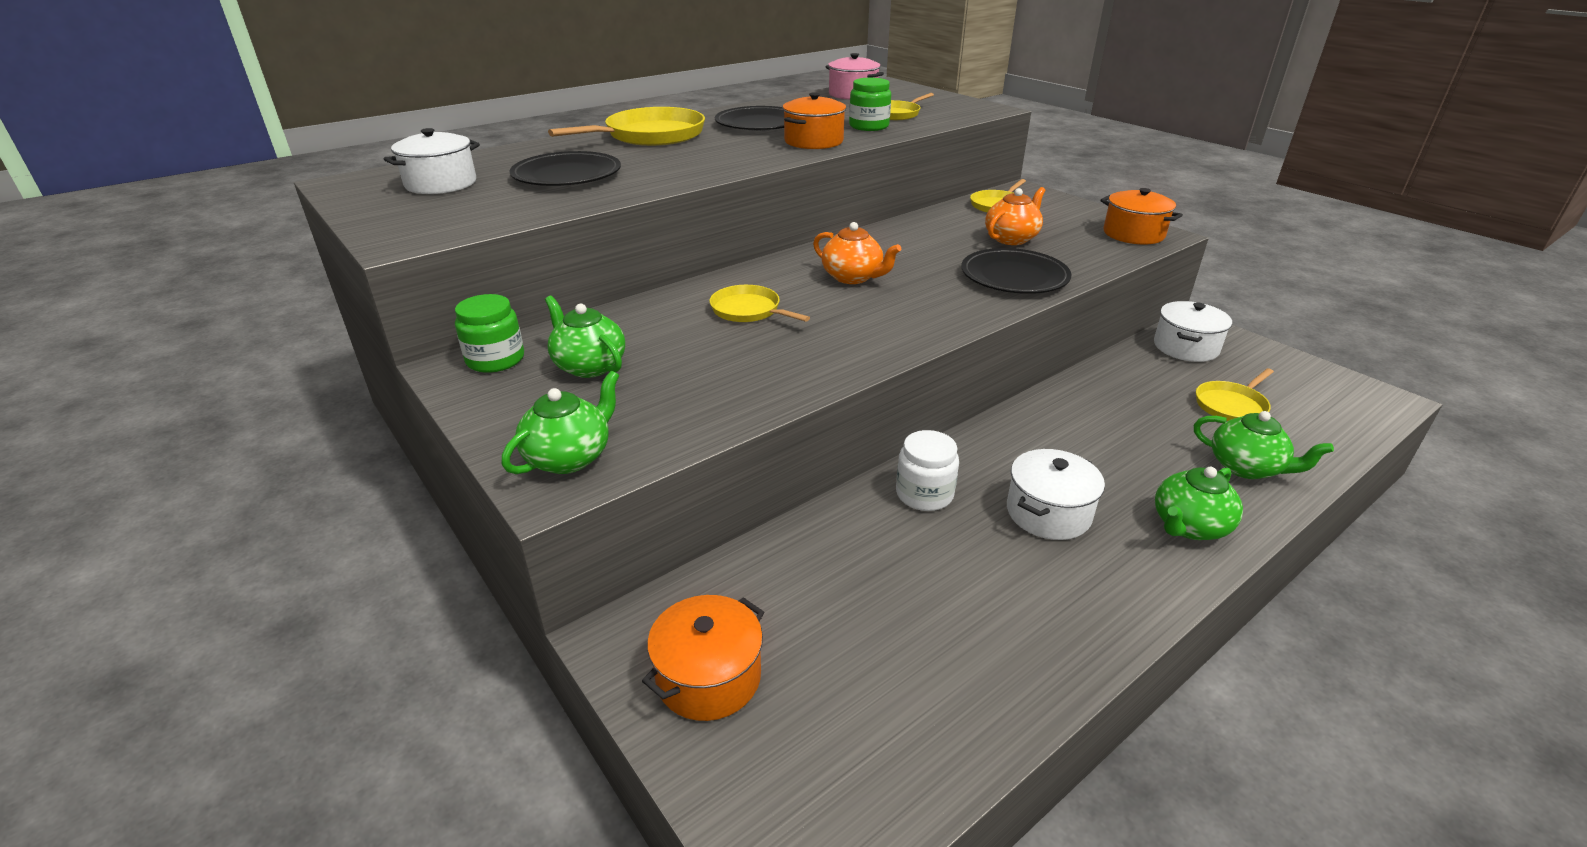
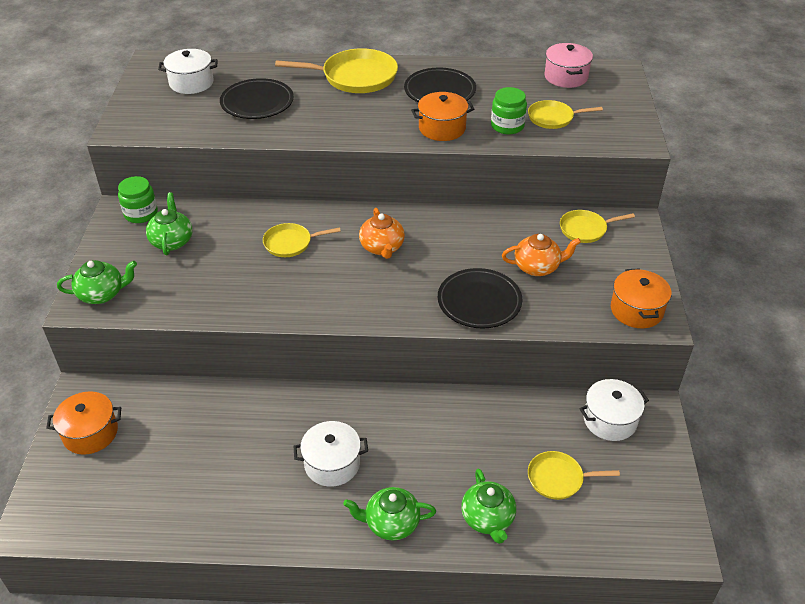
camera: 40 degrees right, 10 degrees up
(748, 310) = (290, 243): yellow pan -> yellow pan turned 90 degrees counterclockwise
(924, 494) = (289, 411): white jar -> none

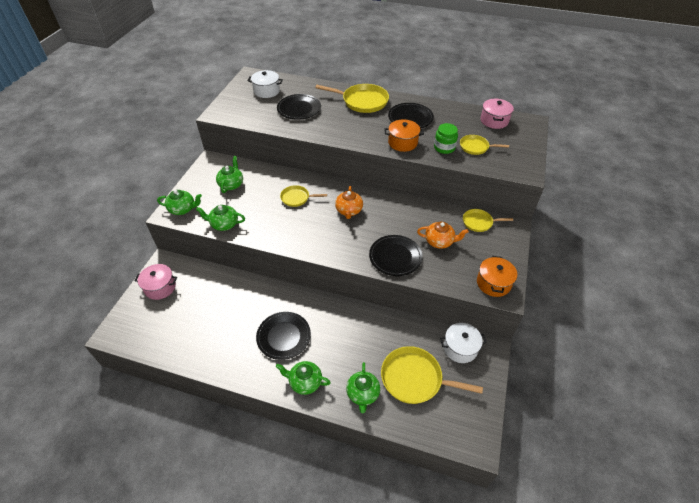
camera: 15 degrees right, 5 degrees up
(90, 433) = (160, 287): orange pot -> pink pot
(141, 214) = (220, 165): green jar -> none
(184, 305) = (224, 224): none -> green teapot
(332, 464) = (283, 337): white pot -> black plate
(558, 478) = (414, 378): yellow pan -> yellow pan, size x1.74

